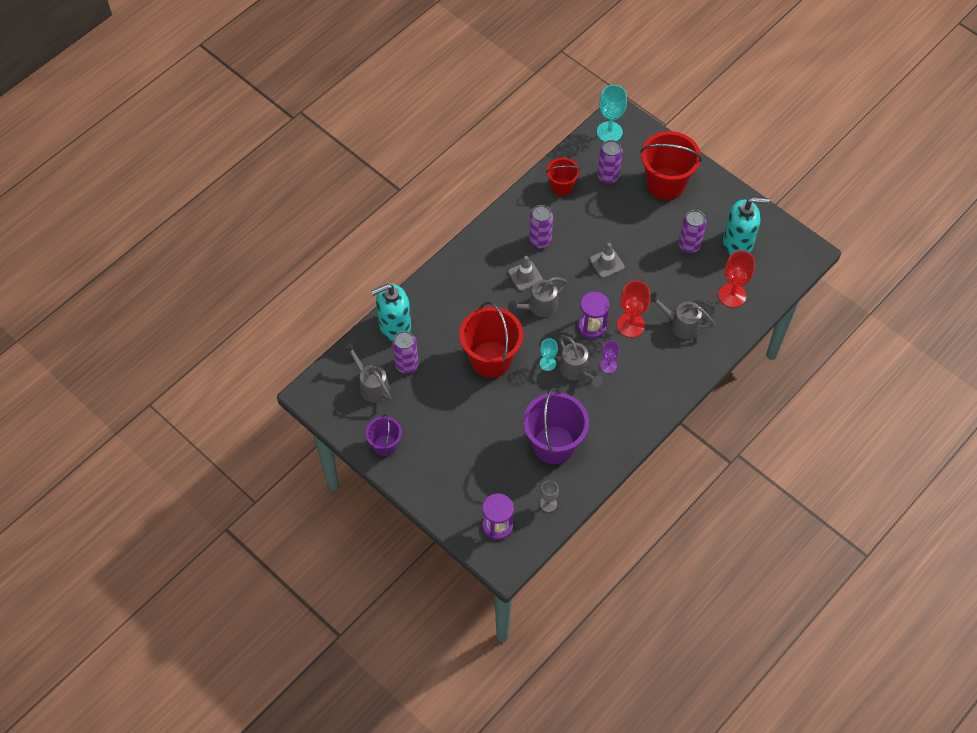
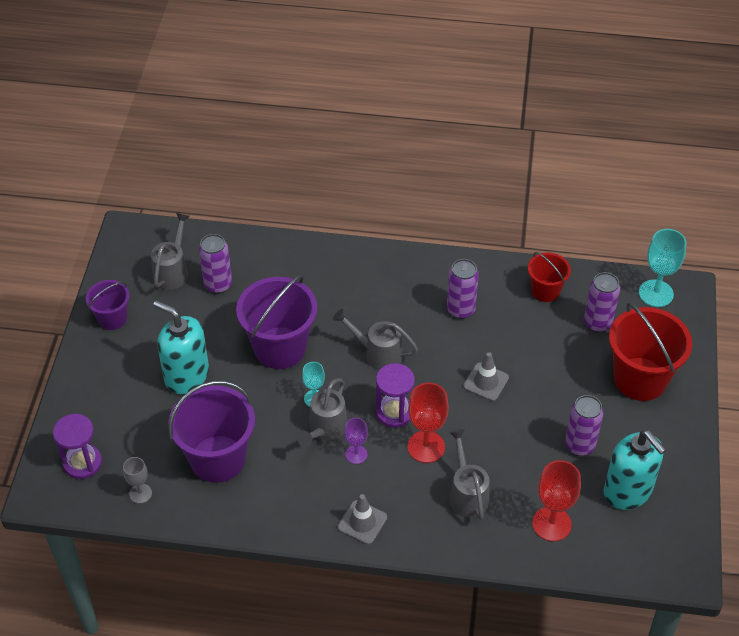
camera: 55 degrees right, 10 degrees down
(394, 326) = (255, 251): turquoise soap dispenser -> turquoise soap dispenser (186, 376)
(491, 359) = (280, 348): red bucket -> purple bucket
(525, 276) = (406, 321): grey traffic cone -> grey traffic cone (362, 522)

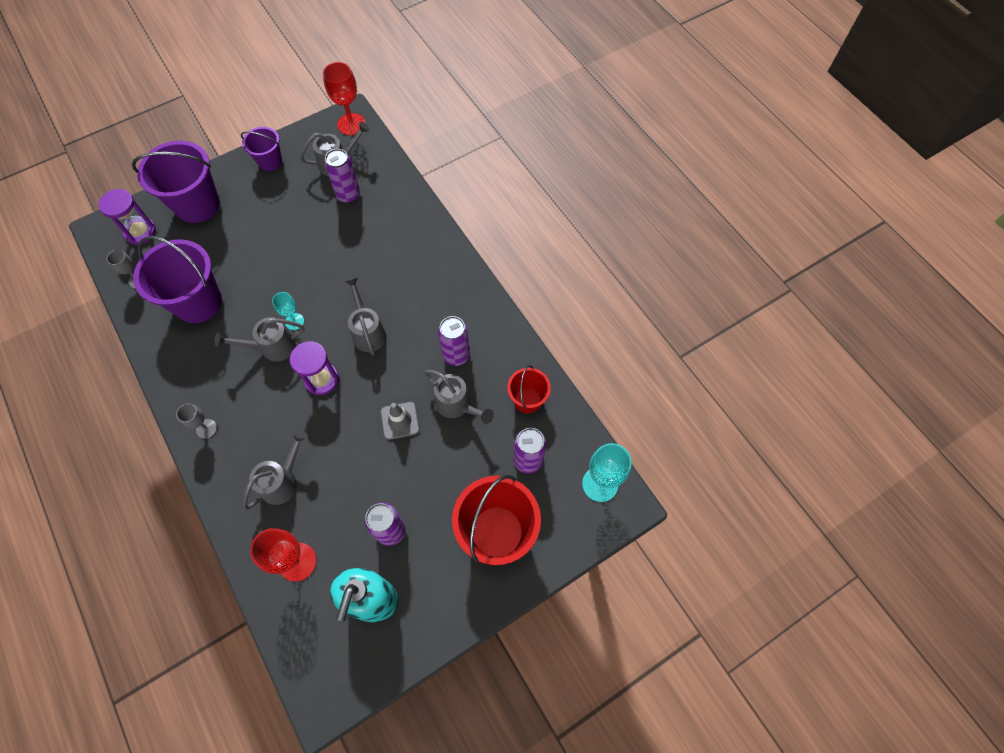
camera: 50 degrees right, 15 degrees up
(186, 376) = (255, 235): turquoise soap dispenser -> none
(280, 348) = (323, 269): purple bucket -> purple bucket (197, 205)
(356, 454) = (264, 382): purple goblet -> none
(362, 522) = (206, 428): grey traffic cone -> grey goblet
(426, 447) = (306, 422): red goblet -> red goblet (351, 124)
(507, 337) = (457, 405): none -> grey watering can

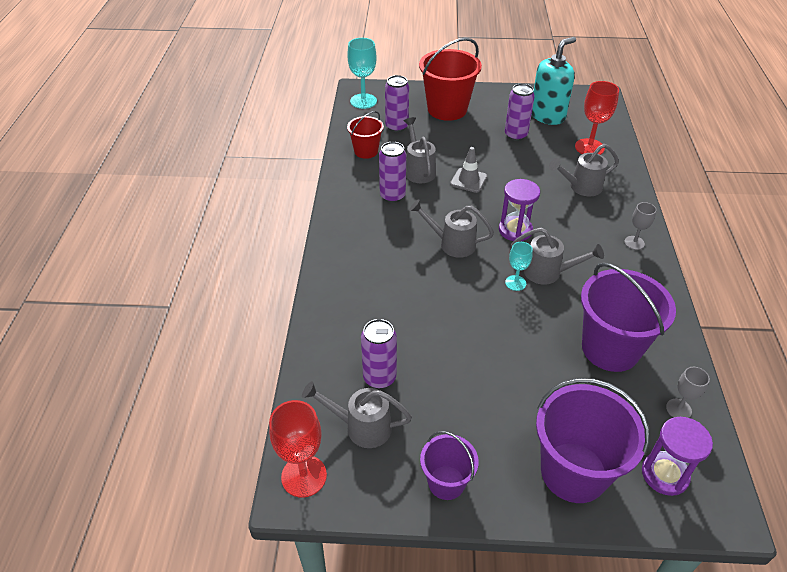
camera: 145 degrees left, 20 degrees down
(368, 331) = (452, 244): grey watering can -> grey watering can turned 90 degrees clockwise

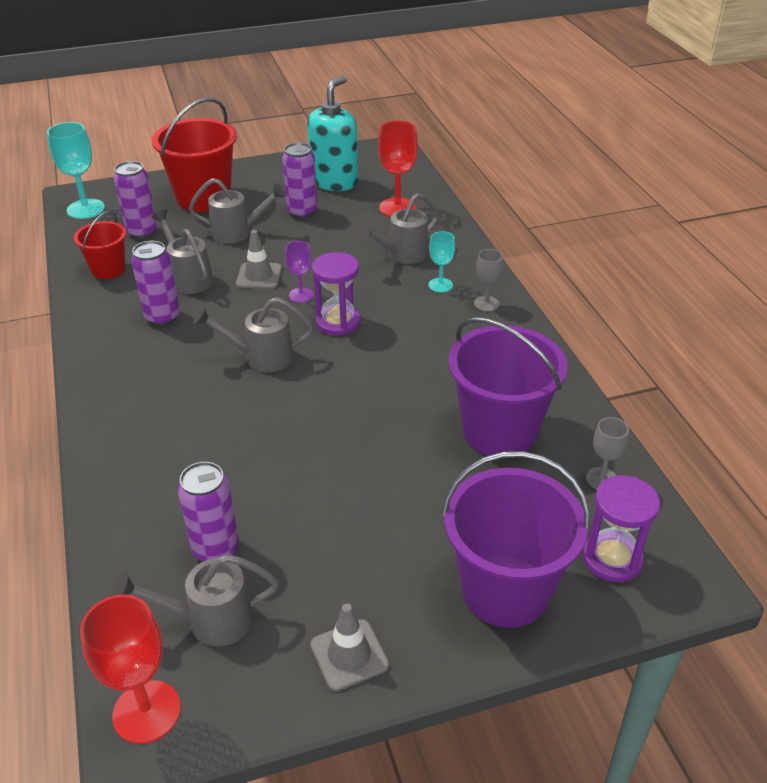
camera: 20 degrees left, 5 degrees down
(446, 482) = (349, 655): purple bucket -> grey traffic cone
(494, 202) = (301, 295): none -> purple goblet
(515, 283) = (359, 384): turquoise goblet -> turquoise goblet (440, 285)
(548, 272) = (395, 362): grey watering can -> grey watering can (237, 232)

